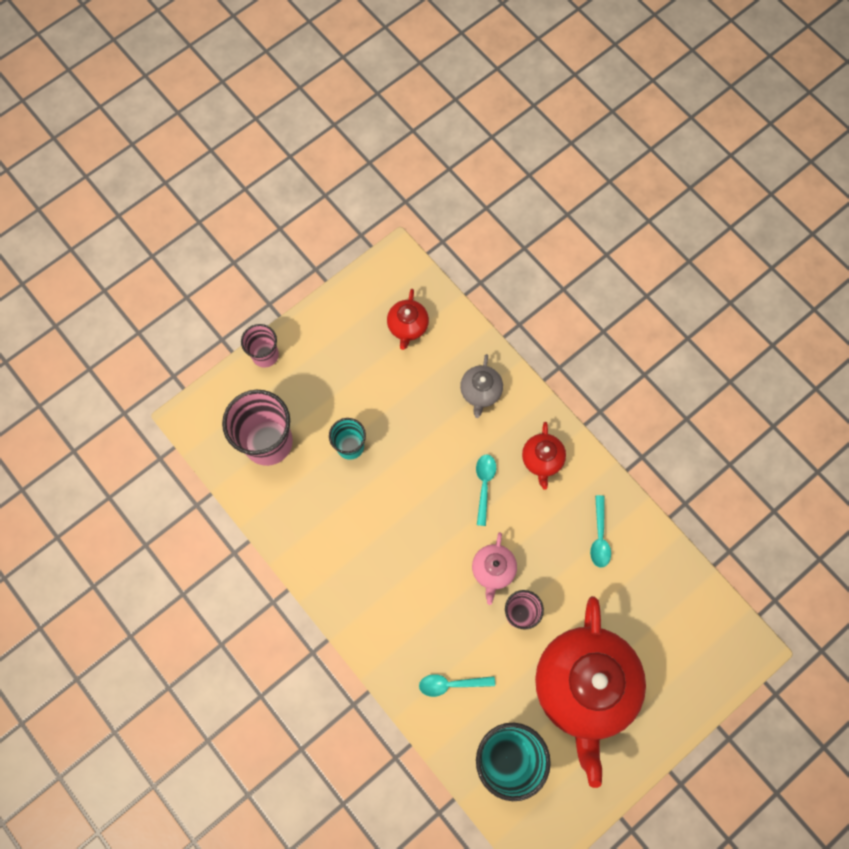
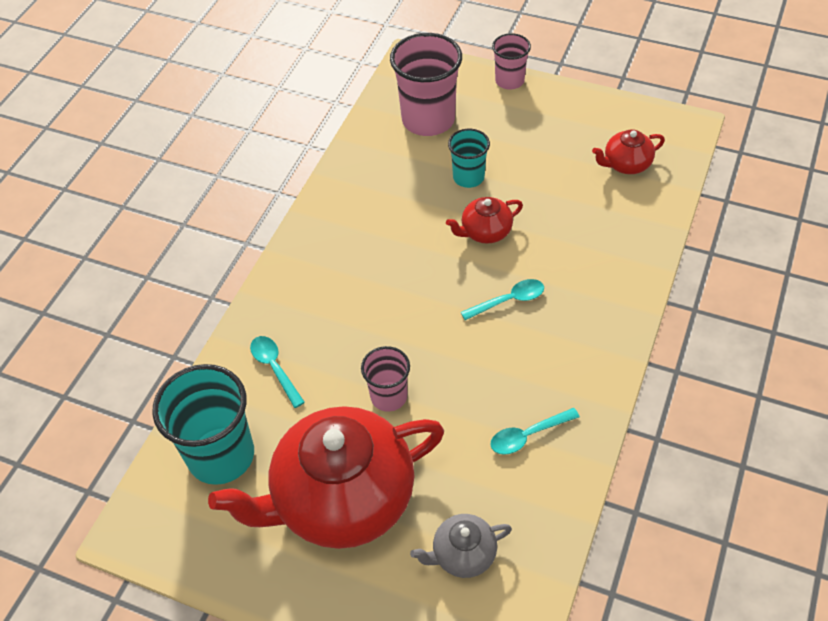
camera: 65 degrees right, 20 degrees down
(480, 392) = (607, 252): grey teapot -> grey teapot (463, 554)
(493, 570) = (421, 350): pink teapot -> none
(542, 460) = (576, 339): red teapot -> red teapot (485, 232)

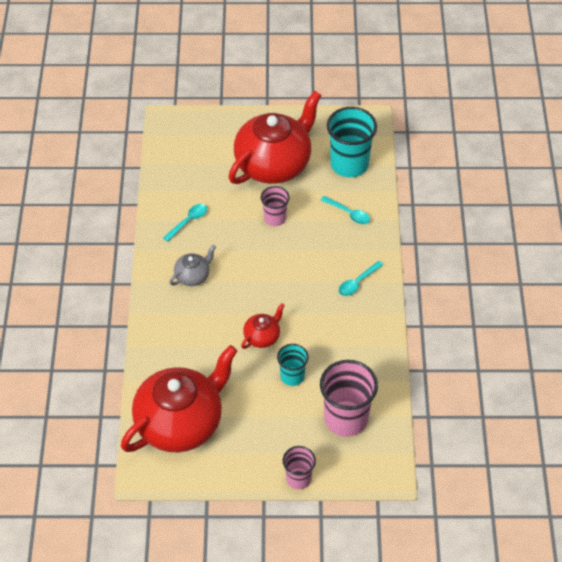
camera: 155 degrees right, 0 degrees up
(463, 554) = (201, 159): grey teapot -> grey teapot (193, 276)
(508, 301) = (228, 294): turquoise spoon -> turquoise spoon (358, 282)
(626, 164) = (180, 423): red teapot -> red teapot, size x2.31

